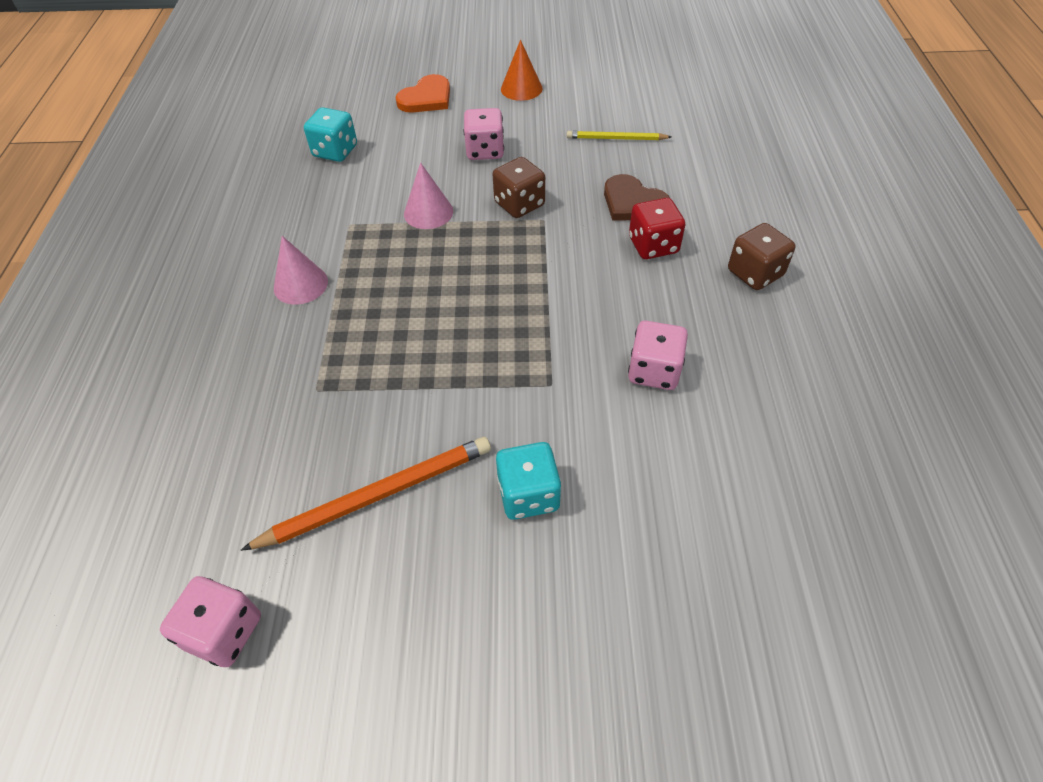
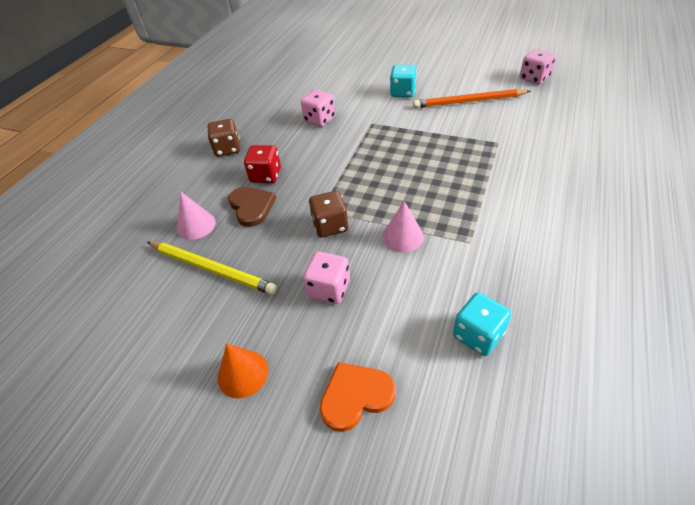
camera: 155 degrees left, 5 degrees down
(300, 284) = (510, 202): pink cone -> pink cone (196, 225)
(616, 139) = (212, 269): yellow pencil -> yellow pencil, size x1.65

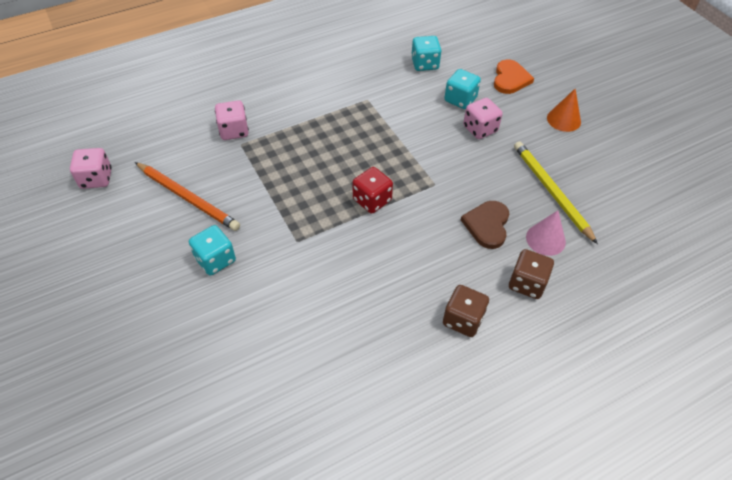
camera: 145 degrees left, 5 degrees up
(266, 175) = (451, 251): red dice -> red dice (372, 200)
(319, 119) = (335, 288): pink dice -> pink dice (234, 131)
(330, 226) = (440, 167): brown dice -> brown dice (527, 283)
(355, 396) = (510, 79): orange heart -> orange heart turned 90 degrees counterclockwise
(383, 312) = (460, 100): none -> turquoise dice
(403, 236) = (401, 128): pink cone -> none

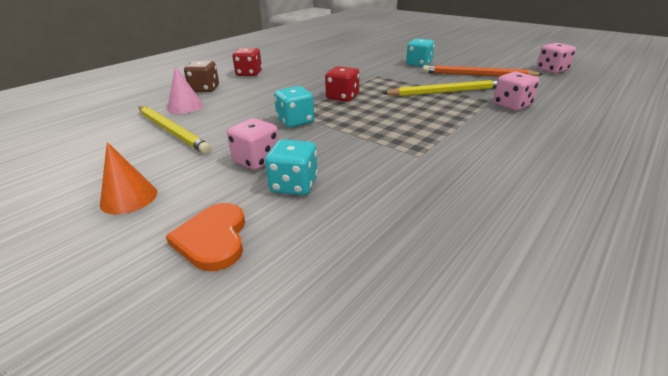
camera: 160 degrees right, 20 degrees down
(262, 173) = (446, 92): none -> yellow pencil
(424, 64) = (379, 223): turquoise dice -> turquoise dice (295, 121)
(463, 320) = (249, 73): brown dice -> red dice
(487, 225) = (238, 104): brown heart -> none

